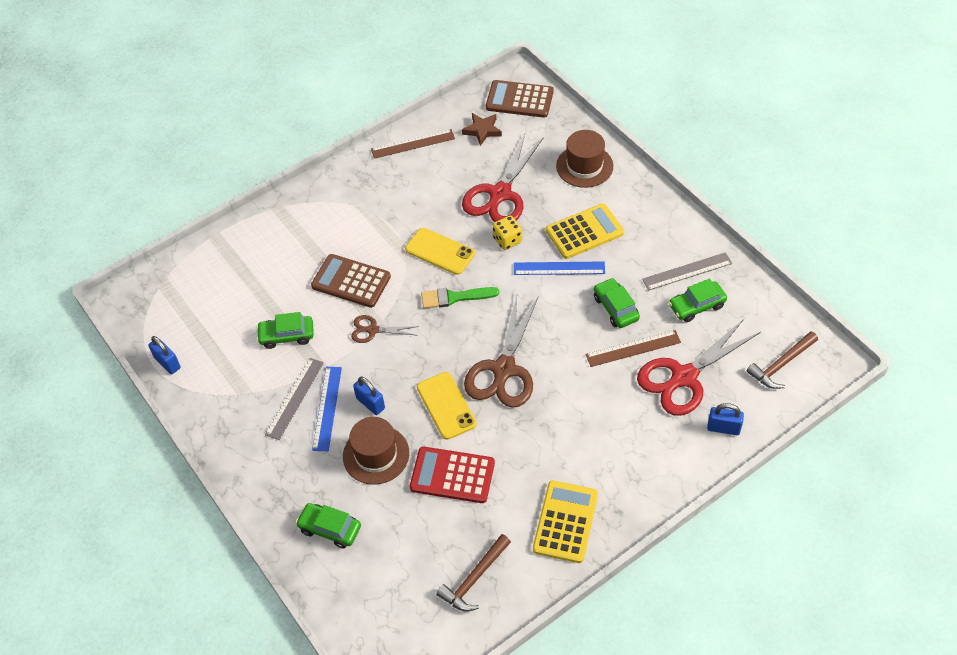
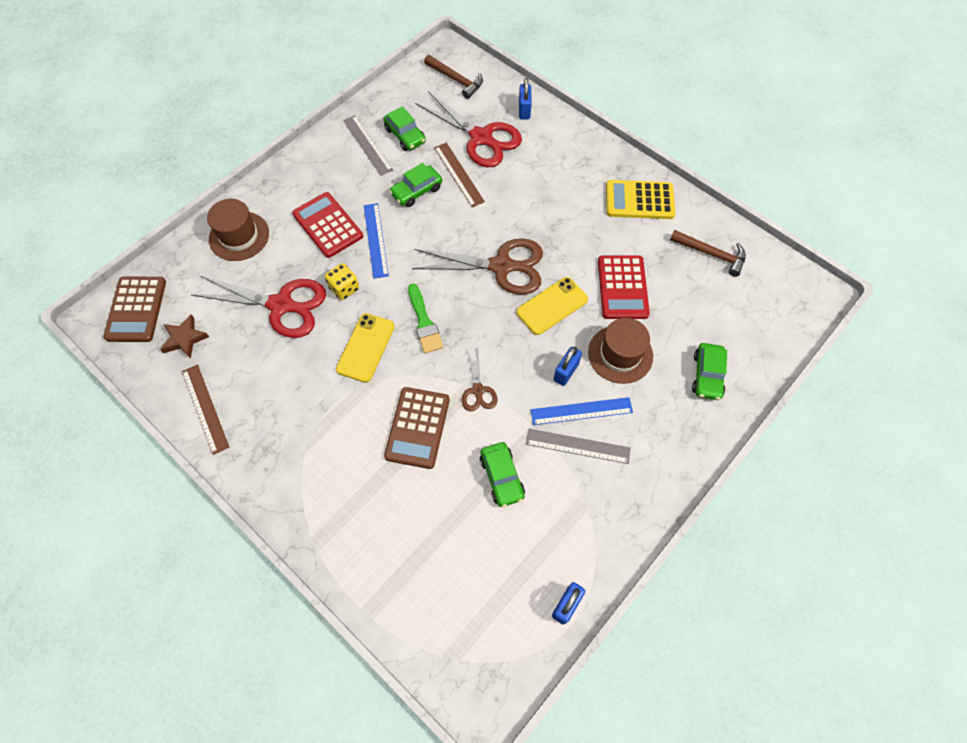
camera: 105 degrees left, 10 degrees up
(584, 232) = (328, 225): yellow calculator -> red calculator

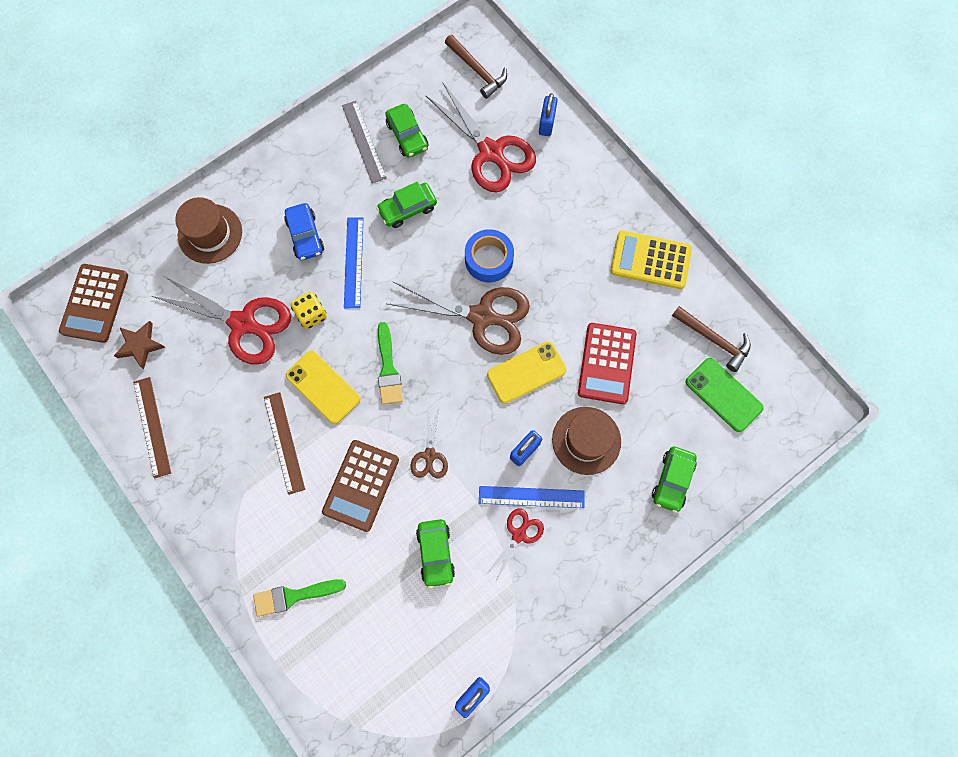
camera: 10 degrees right, 10 degrees up
(328, 225) = (305, 236): red calculator -> blue car
(366, 347) = (323, 387): yellow phone -> yellow phone turned 75 degrees counterclockwise
(370, 541) = (294, 596): none -> green brush
(458, 174) = (457, 195): brown ruler -> brown ruler (284, 442)
(497, 220) = (489, 259): none -> blue tape
(577, 446) = (519, 534): grey ruler -> red scissors
(732, 297) = (723, 395): none -> green phone

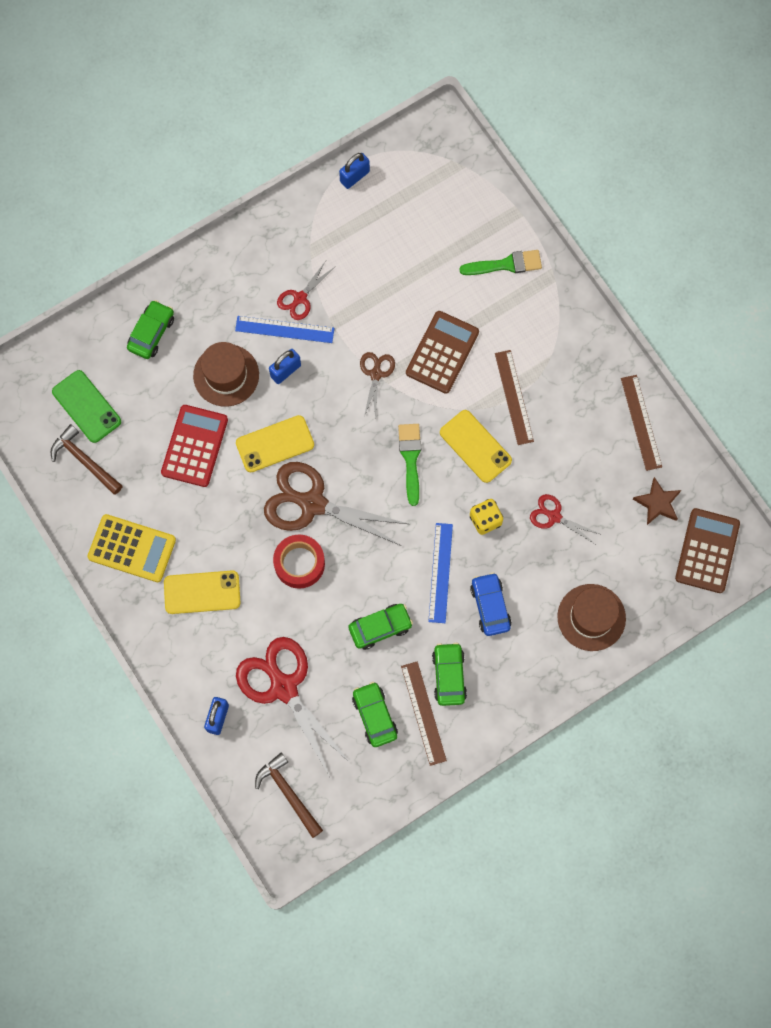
camera: 175 degrees left, 0 degrees up
(244, 324) = (553, 516): red scissors -> red scissors, size x0.50
(364, 141) = (423, 713): grey ruler -> brown ruler
(435, 553) = (377, 289): green car -> green car (449, 676)
(489, 259) = (299, 563): blue tape -> red tape
(577, 226) = (202, 592): none -> yellow phone

